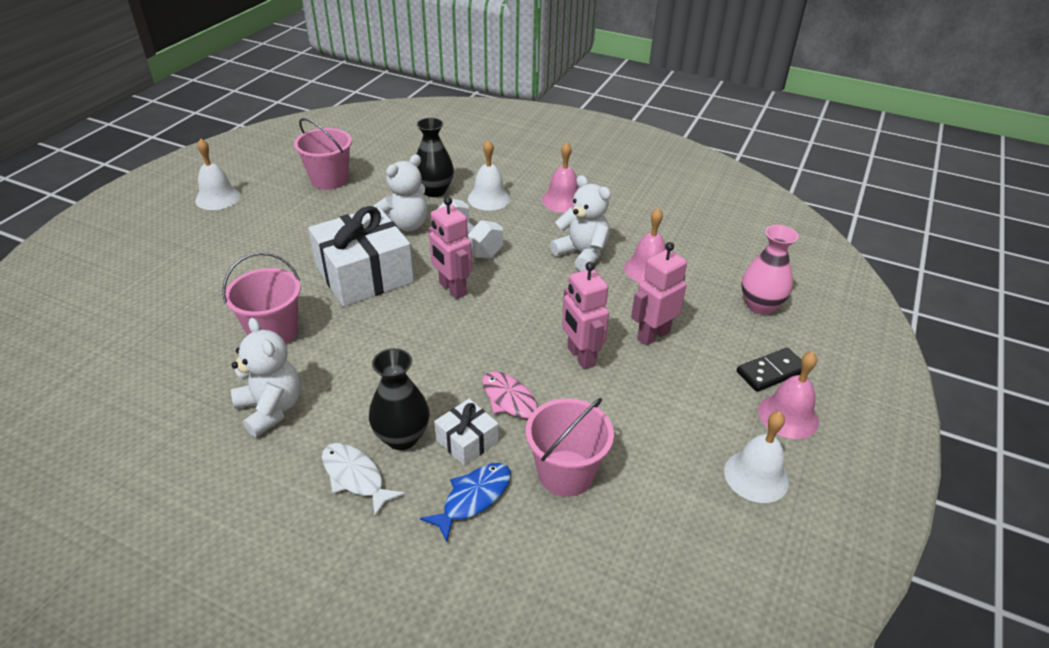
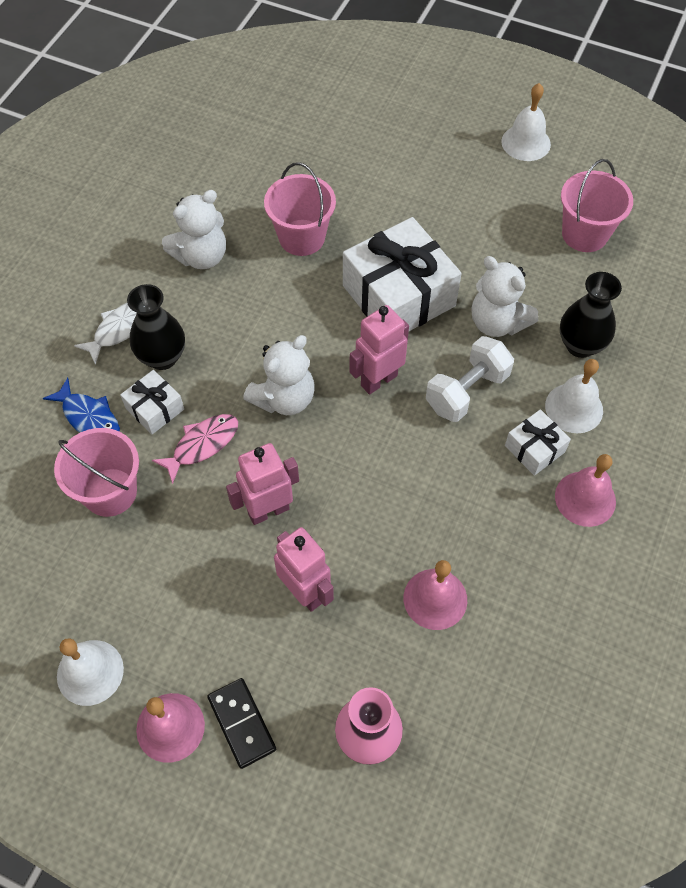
camera: 90 degrees right, 20 degrees up
(522, 217) = (534, 449): none -> white gift
(582, 254) = (460, 519): white teddy bear -> white teddy bear (284, 398)

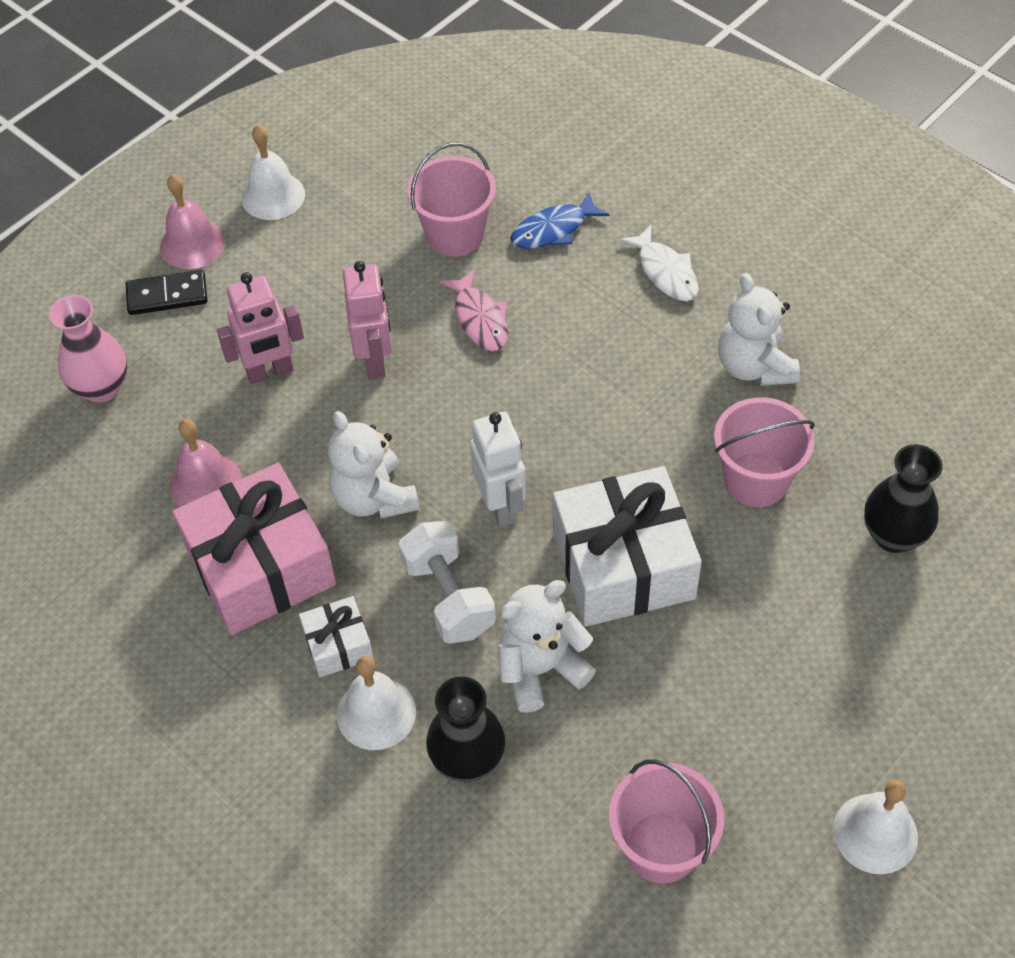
camera: 110 degrees right, 5 degrees down
(155, 409) = (543, 286): white gift -> none
(162, 357) = (611, 303): black vase -> black vase (893, 535)
(284, 398) = (511, 405): white teddy bear -> white teddy bear (374, 498)
(378, 380) = (501, 506): pink robot -> white robot
(494, 525) = (261, 567): none -> pink gift
(585, 498) = (249, 676): pink bell -> none

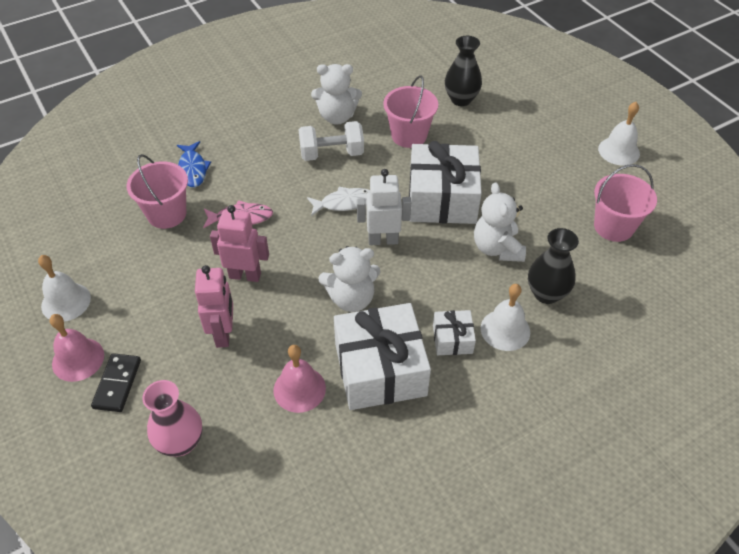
camera: 75 degrees left, 5 degrees down
(261, 567) = (380, 369): pink gift -> white gift
(448, 597) = (436, 278): white dumbbell -> white dumbbell (332, 154)
(665, 272) = (254, 132): white fish -> white fish (344, 203)

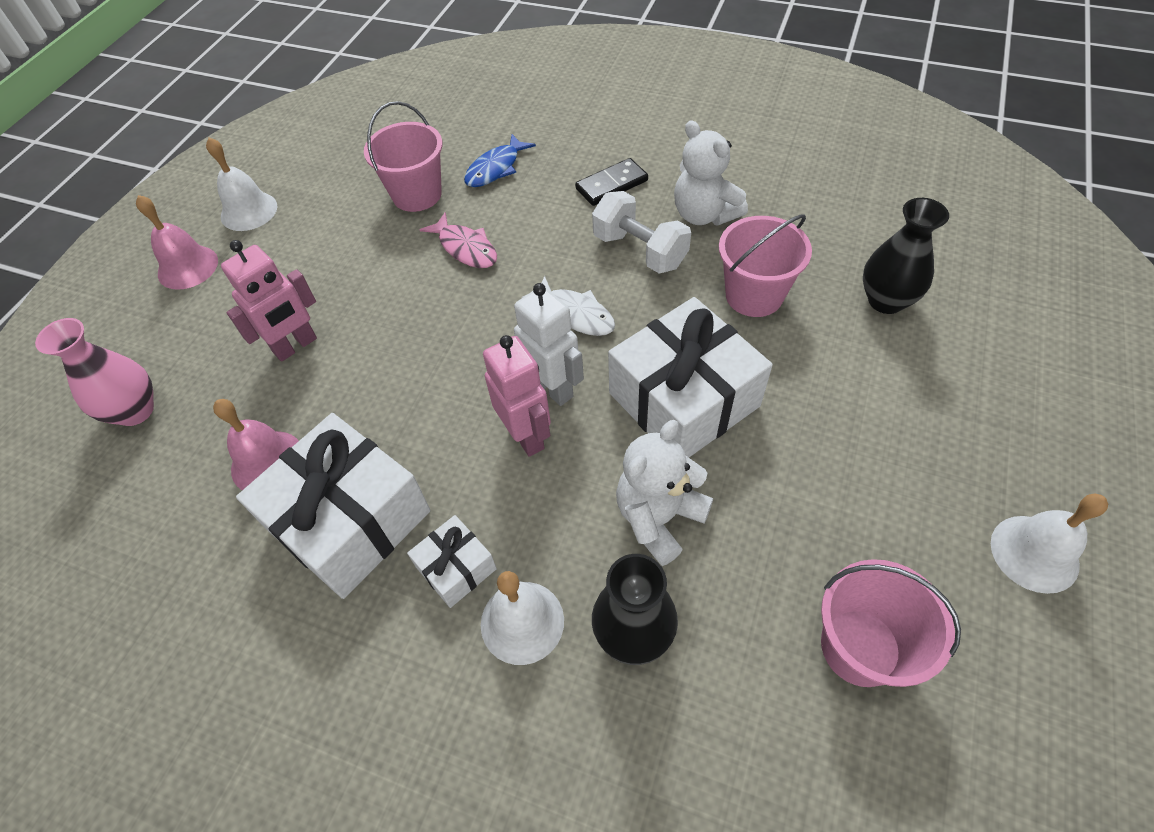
camera: 55 degrees right, 5 degrees up
(117, 384) = (177, 314): black domino -> black domino (611, 185)
(245, 275) = (388, 307): pink robot -> pink robot (526, 436)
(351, 298) = (434, 420): white teddy bear -> none

